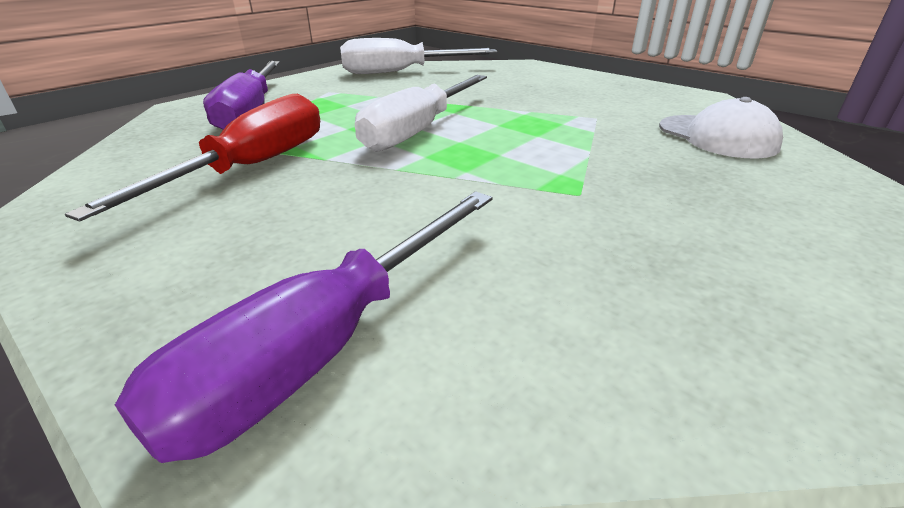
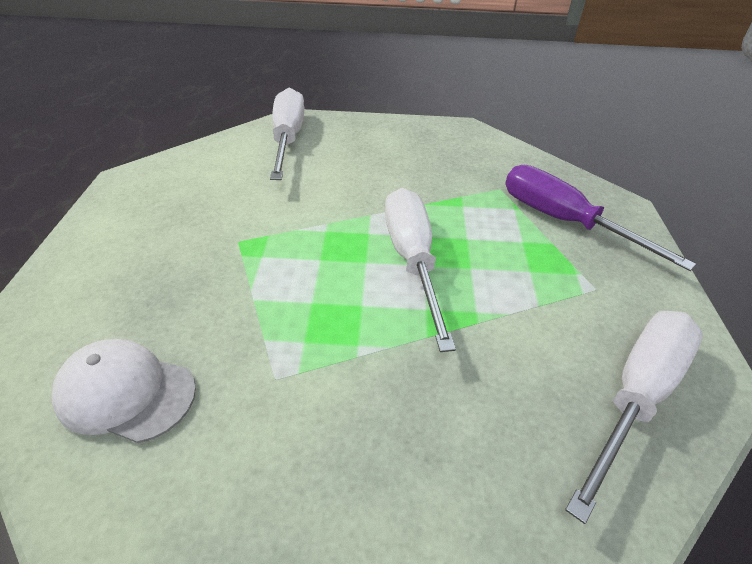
camera: 140 degrees right, 10 degrees up
(251, 167) = (446, 180): red screwdriver -> none
(327, 344) = (287, 139): purple screwdriver -> white screwdriver

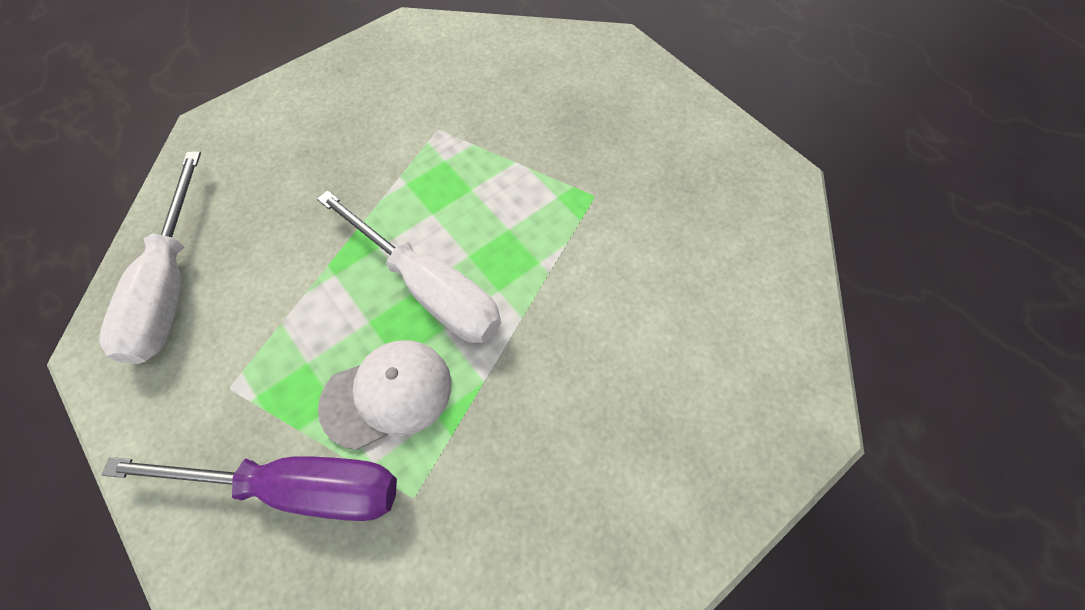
camera: 140 degrees right, 20 degrees up
(126, 393) = (510, 69): white cap -> white cap (387, 394)
(287, 139) = (754, 368): white screwdriver -> none

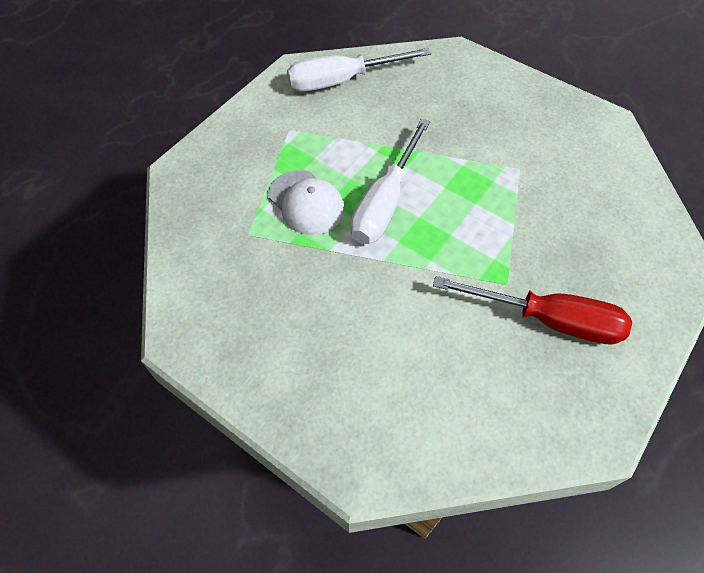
camera: 75 degrees right, 5 degrees down
(297, 486) = (242, 179): purple screwdriver -> none
(649, 174) = (547, 319): none -> red screwdriver

